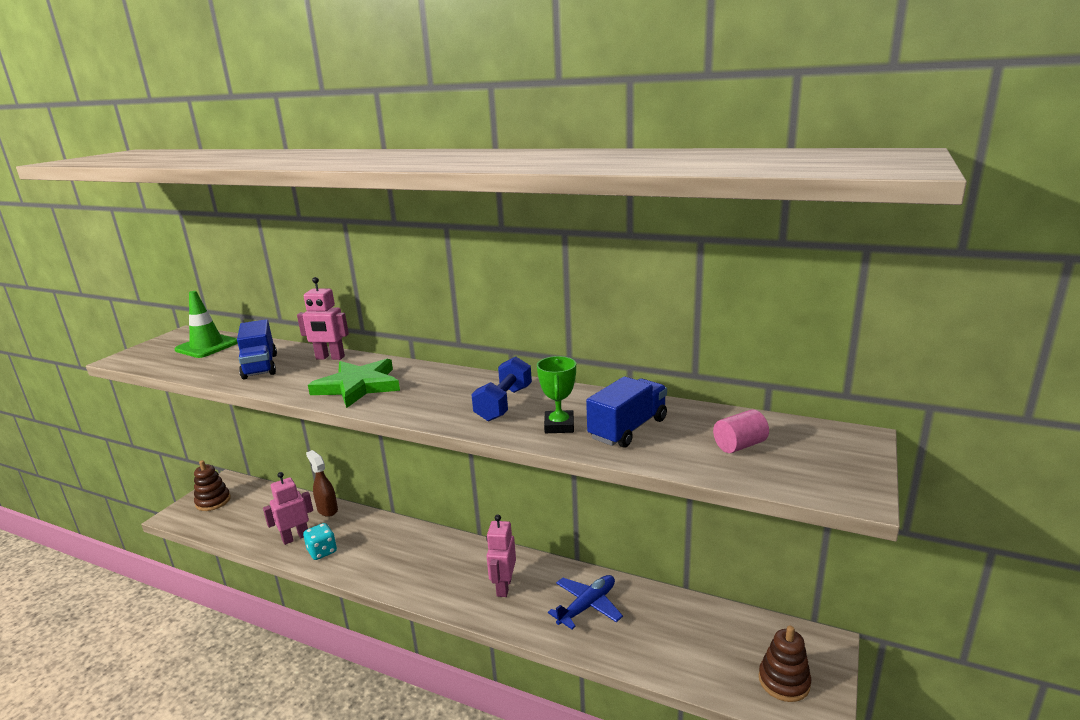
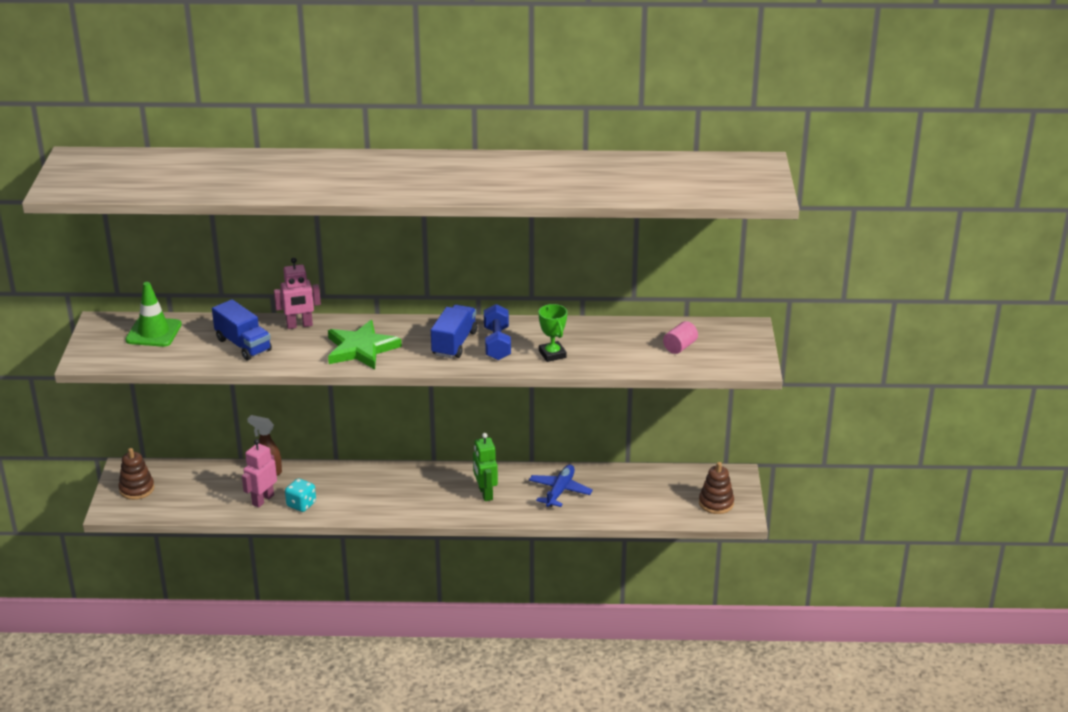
camera: 25 degrees left, 10 degrees up
(503, 587) = (485, 493): pink robot -> green robot
(628, 429) = (601, 348): blue truck -> blue truck (454, 343)

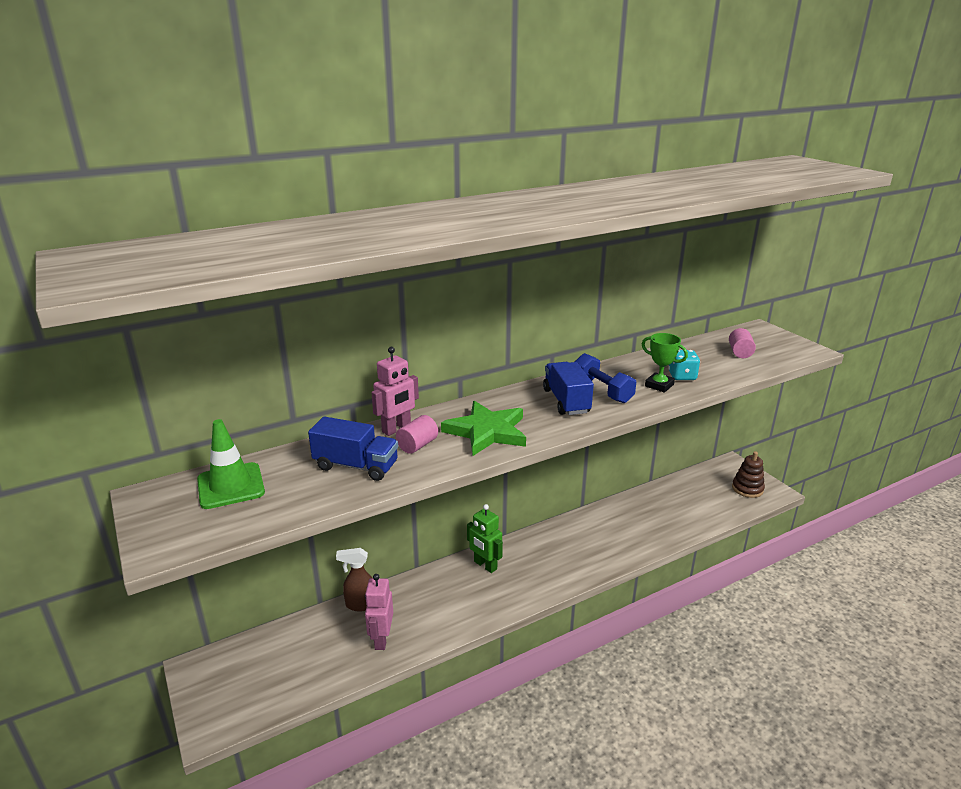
camera: 30 degrees left, 5 degrees down
(137, 489) = (226, 687): brown stacking toy -> none
(300, 343) = (417, 445): none -> pink cylinder
(301, 504) = (425, 627): turquoise dice -> turquoise dice (682, 376)
(485, 493) = (578, 548): green robot -> green robot (485, 565)
(560, 491) = (632, 522): blue plane -> none

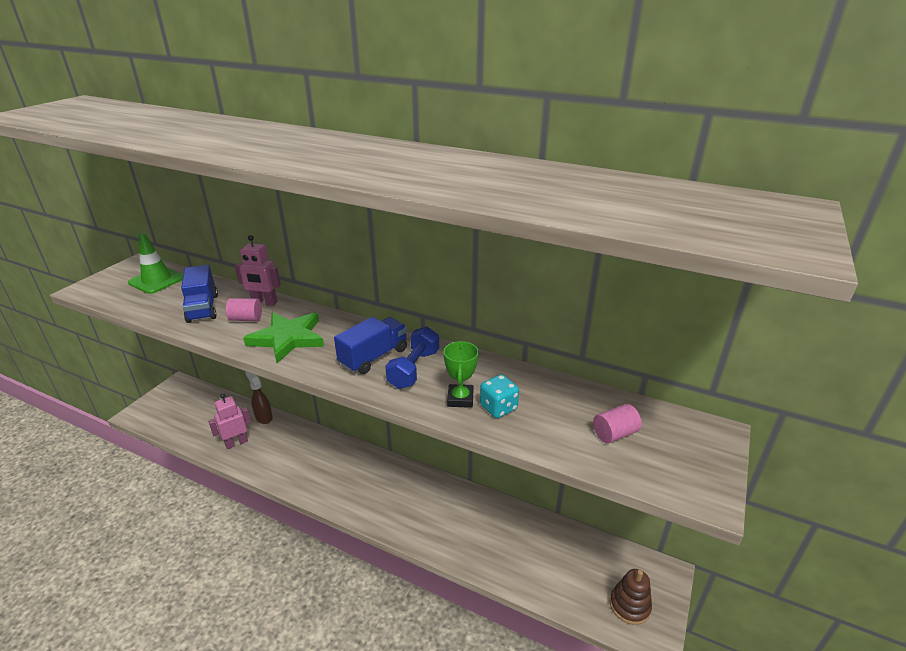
camera: 55 degrees right, 5 degrees up
(485, 565) = (344, 456): green robot -> none

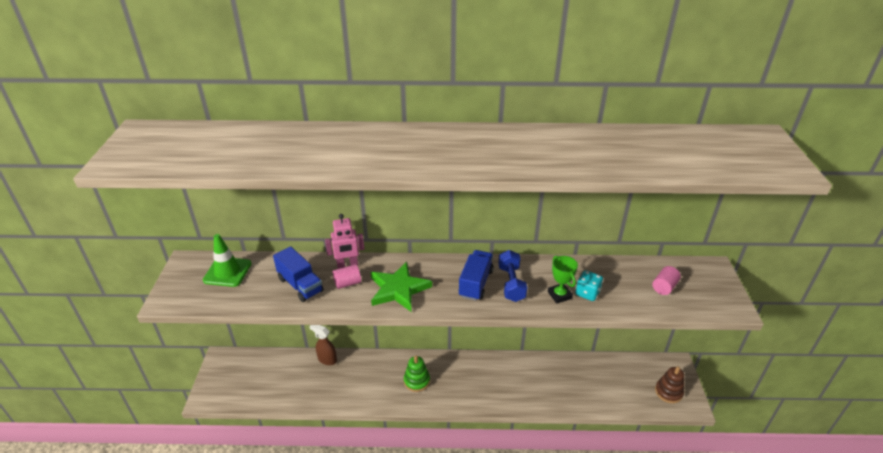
camera: 25 degrees left, 5 degrees up
(236, 443) = (322, 388): pink robot -> none
(330, 470) = (416, 381): none -> green stacking toy

